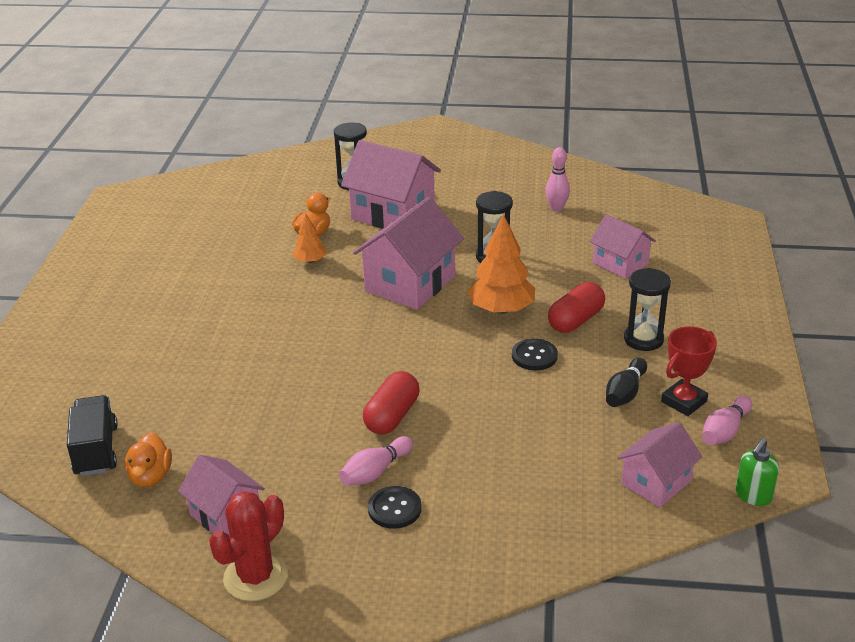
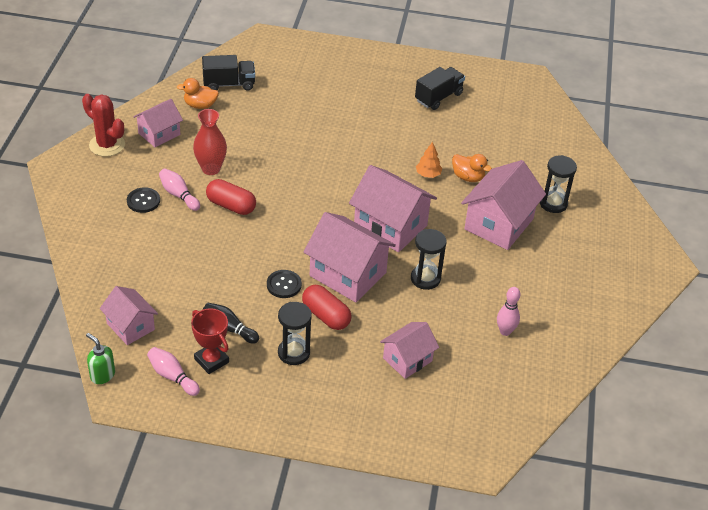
camera: 90 degrees right, 10 degrees up
(153, 258) = (438, 97): none -> black truck
(311, 445) = (211, 169): none -> red vase
(501, 309) = (348, 274): orange tree -> pink house

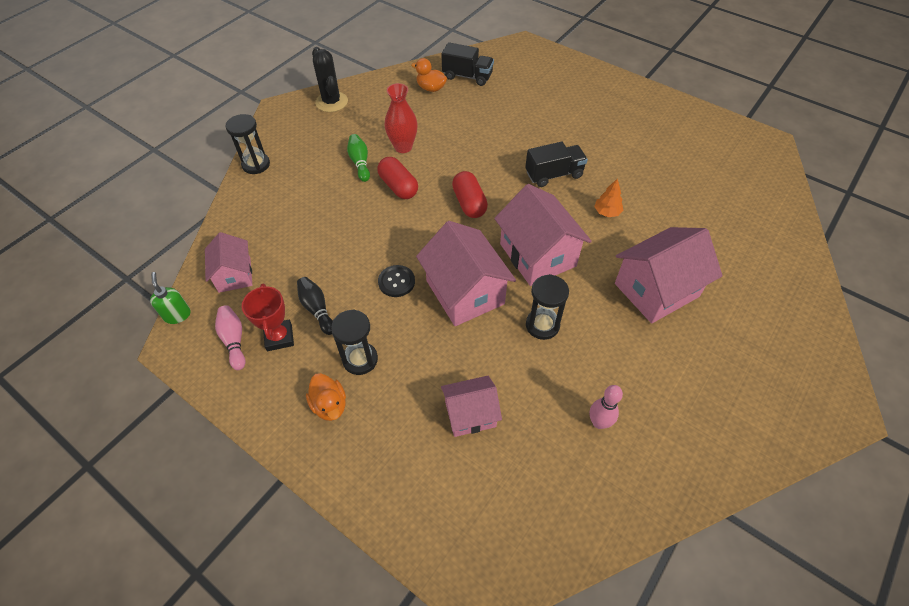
camera: 30 degrees right, 10 degrees up
(107, 145) = (331, 102): red cactus -> black cactus
(143, 201) = (327, 159): black button -> none
(159, 134) = (380, 104): pink house -> none
(179, 195) = (360, 163): pink bowling pin -> green bowling pin
(326, 316) = (416, 330): red capsule -> red capsule (469, 203)
(438, 97) = (660, 138): black truck -> black truck (554, 174)
(468, 177) = (648, 228): orange duck -> orange duck (330, 405)
(553, 203) = (731, 286): black hourglass -> black hourglass (256, 164)

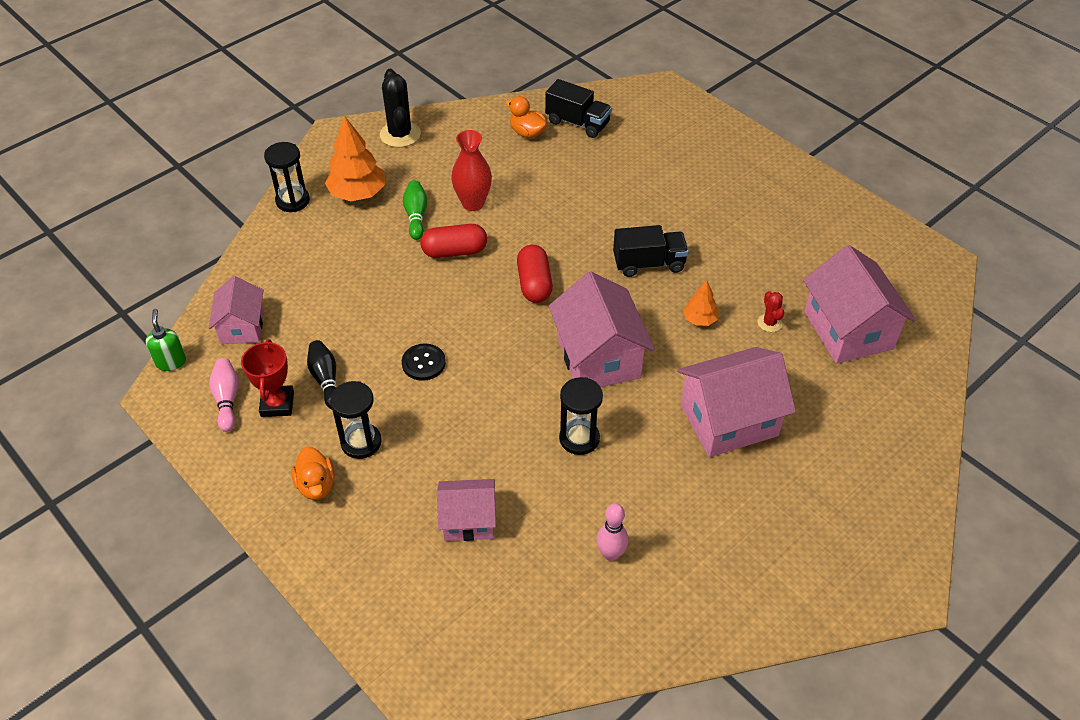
camera: 10 degrees right, 5 degrees down
(308, 152) = (357, 193): none -> orange tree
(398, 186) = (454, 251): red capsule -> red capsule turned 75 degrees counterclockwise
(465, 292) = (500, 387): pink house -> pink house (848, 330)
(661, 207) = (769, 323): none -> red cactus

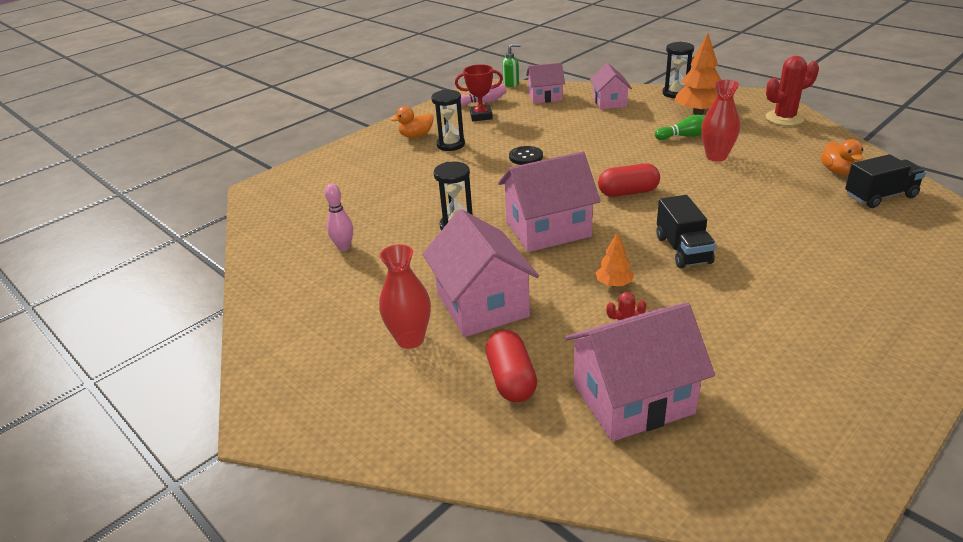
camera: 90 degrees right, 15 degrees down
(326, 380) = (504, 127): black bowling pin -> none
(400, 134) = (784, 118): black cactus -> red cactus
(454, 251) = (651, 155): red capsule -> red capsule (511, 379)
(468, 520) = (382, 188): pink house -> pink house (609, 102)
(527, 133) = (838, 171): orange duck -> orange duck turned 135 degrees clockwise
(577, 123) = (880, 196): black truck -> black truck turned 135 degrees counterclockwise
(782, 479) = (410, 339): none -> red vase

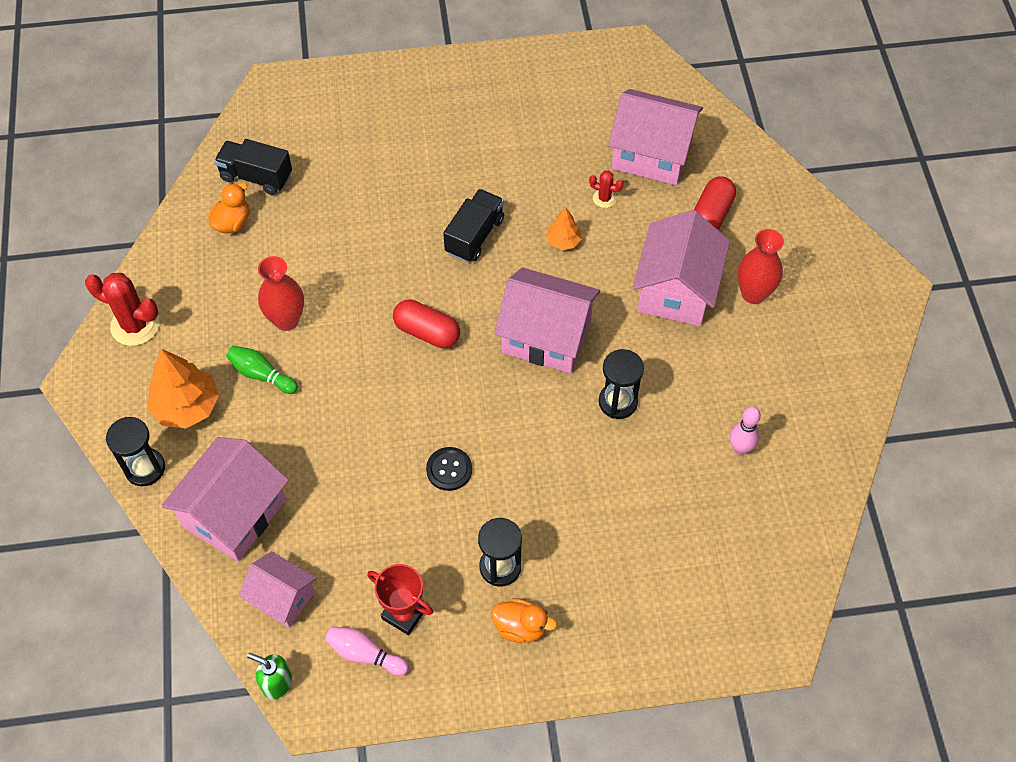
camera: 145 degrees left, 25 degrees up
(609, 102) = (234, 513): pink house -> pink house, size x1.66

